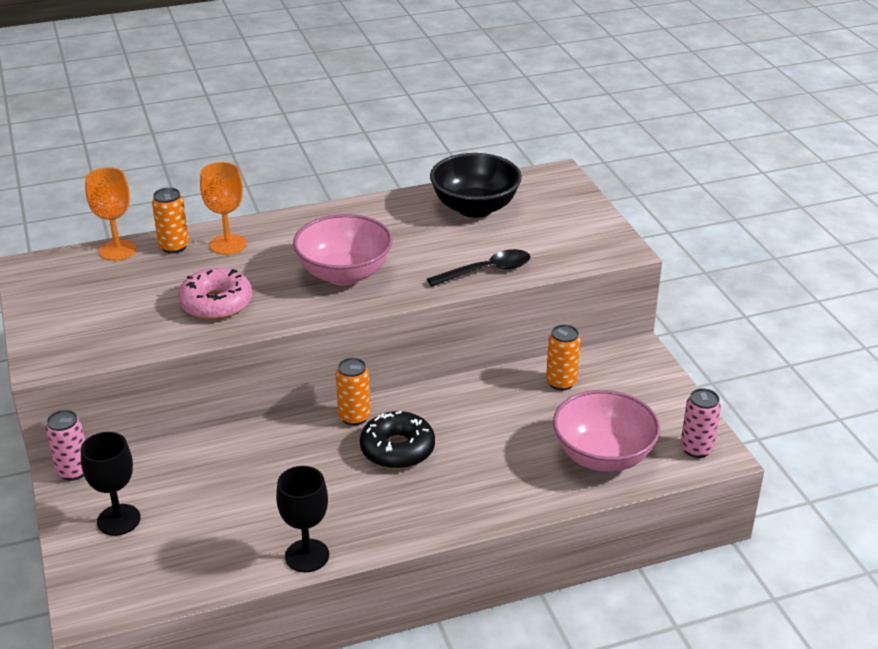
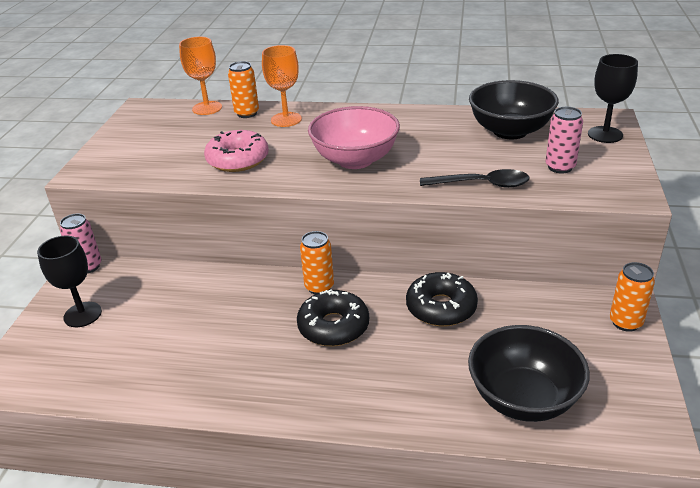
camera: 30 degrees right, 0 degrees up
(307, 556) = (187, 398): black goblet -> black goblet (605, 134)
(485, 402) = (441, 308): none -> black donut
(561, 382) = (526, 311): orange can -> orange can (625, 322)
(603, 456) = (523, 398): pink bowl -> black bowl
(696, 449) = (633, 425): pink can -> pink can (560, 167)

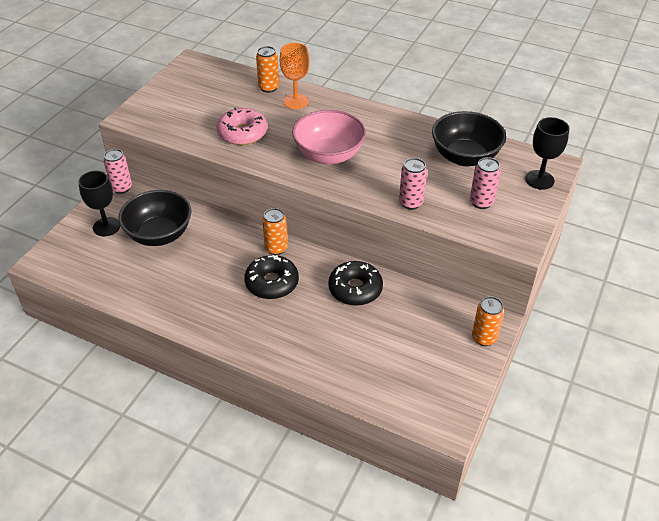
camera: 15 degrees right, 10 degrees up
(207, 108) = (241, 74): orange goblet -> none
(481, 184) = (410, 203): black spoon -> pink can
(523, 398) = (374, 373): black bowl -> black bowl (159, 235)

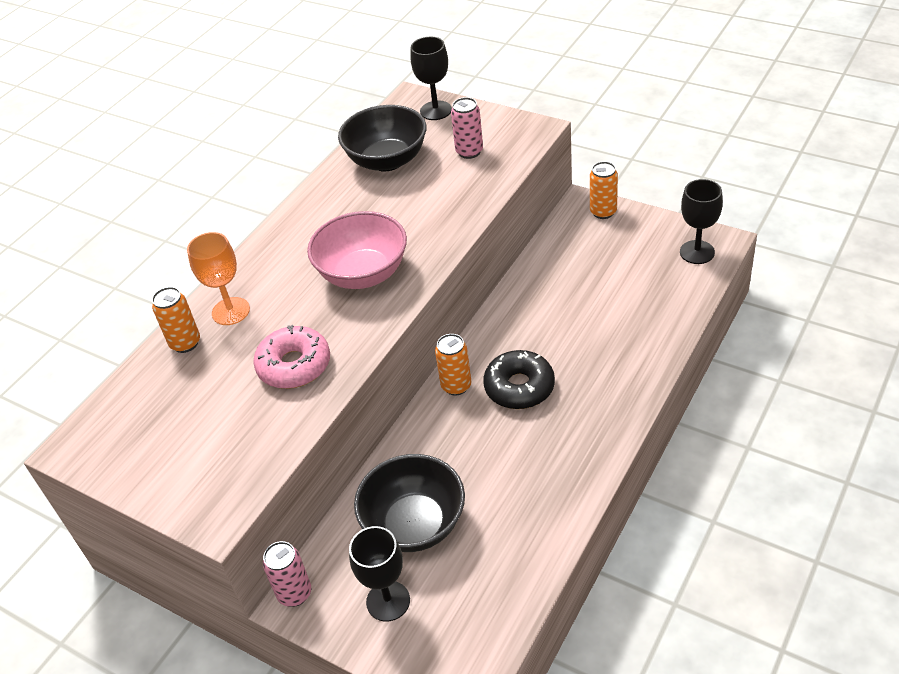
camera: 80 degrees left, 0 degrees up
(355, 289) = (531, 309): black donut -> none
(410, 203) = (465, 203): pink can -> none
(431, 407) = (697, 252): none -> black goblet

